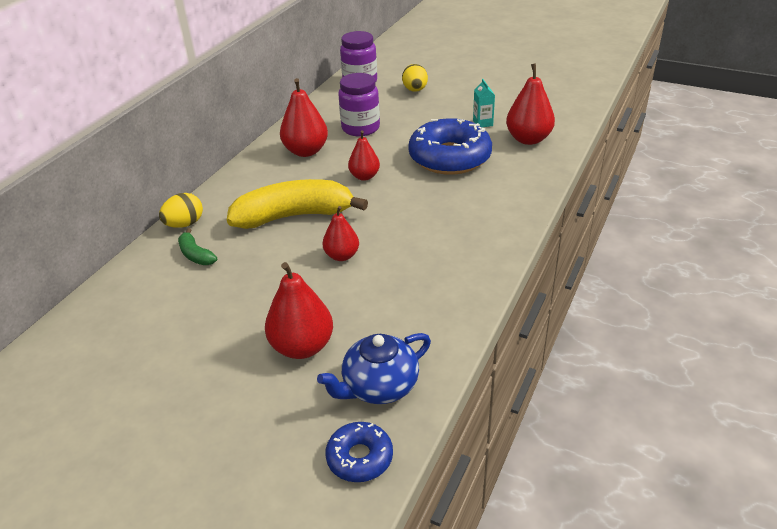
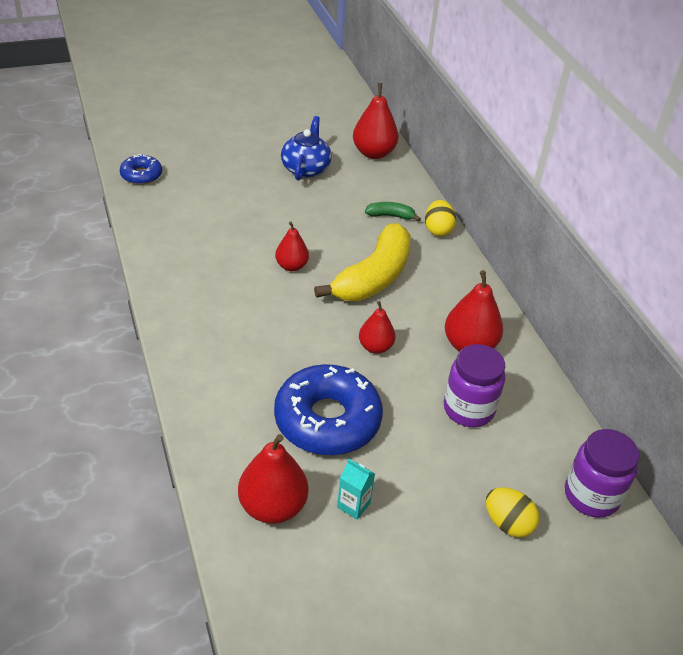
camera: 130 degrees right, 5 degrees up
(302, 347) = (238, 203): red pear -> red pear (373, 153)
(379, 386) = (166, 206): blue teapot -> blue teapot (306, 168)

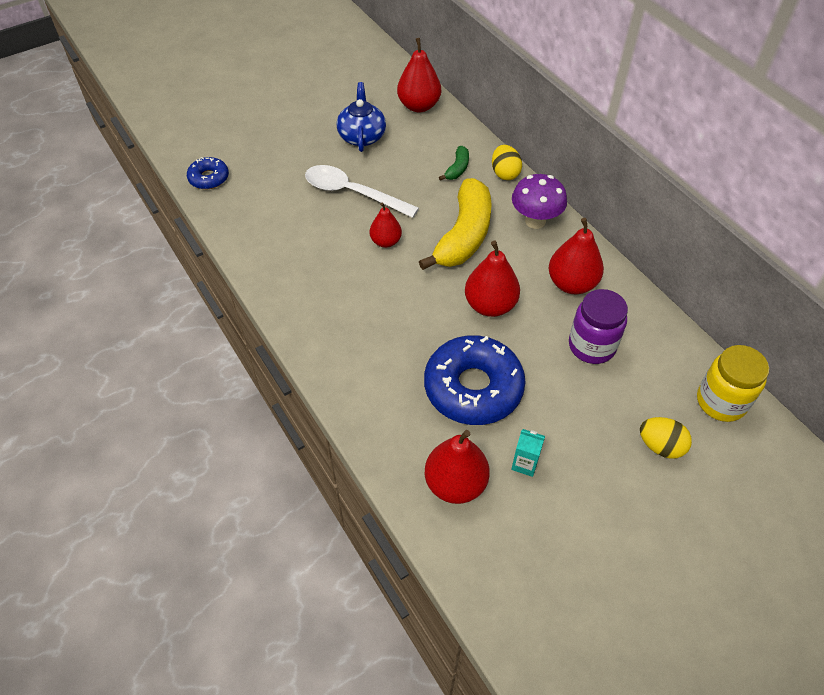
camera: 10 degrees left, 10 degrees up
(275, 216) = (352, 193): none -> white spoon
(375, 347) = (490, 305): red pear -> red pear, size x1.59
(390, 216) = (457, 169): green banana -> green banana turned 120 degrees clockwise
(453, 279) = (535, 221): none -> purple mushroom
(591, 496) = (721, 402): purple jar -> yellow jar

